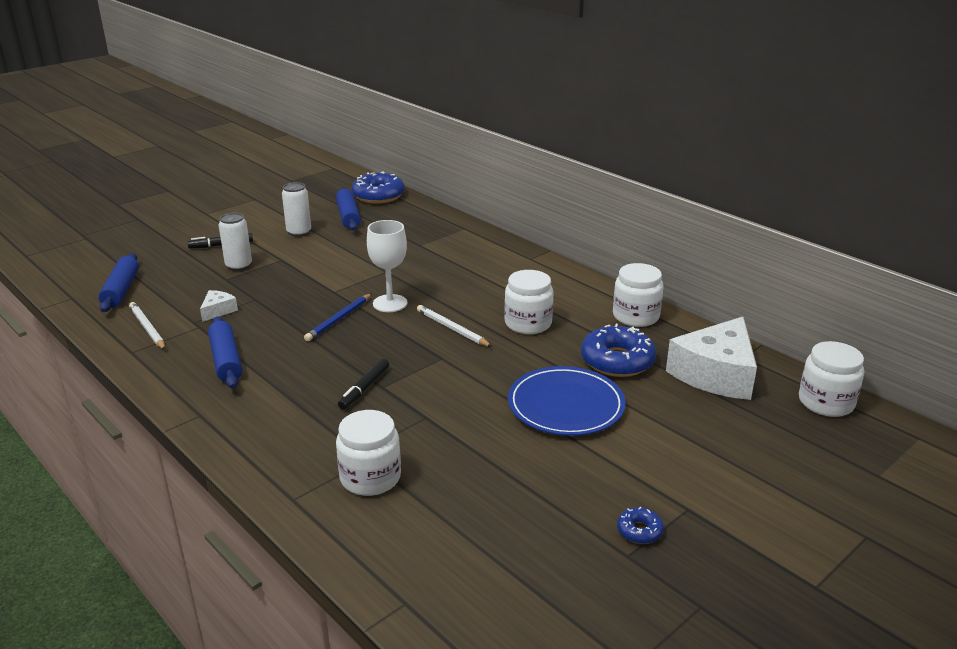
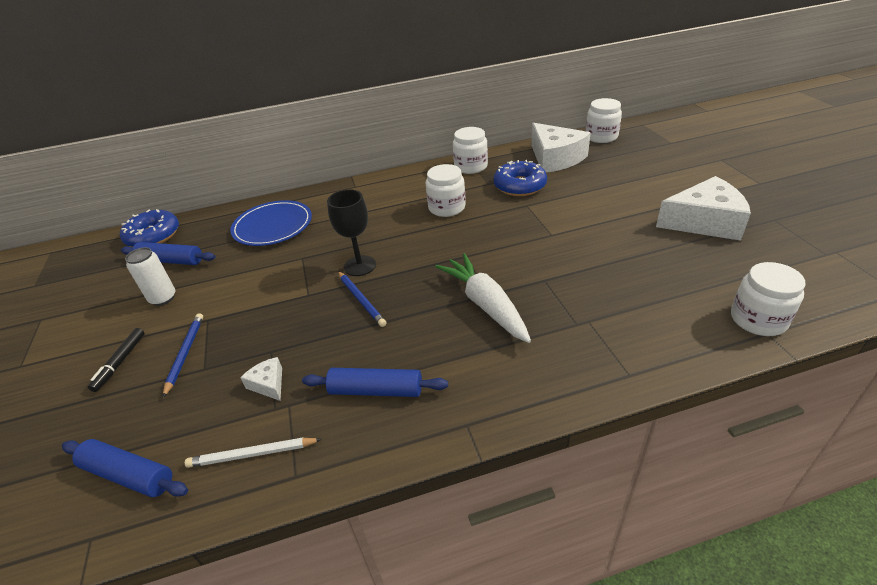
camera: 60 degrees left, 10 degrees up
(239, 266) = (185, 354): white can -> blue pencil
(364, 388) = (485, 304): black marker -> white carrot
(370, 477) = (614, 324): white jar -> white jar (758, 319)
(390, 303) = (360, 266): white goblet -> black goblet
(452, 329) = (427, 242): white pencil -> none
(565, 405) = (561, 216): blue plate -> blue plate (273, 226)
(639, 531) = (704, 222): blue donut -> white cheese

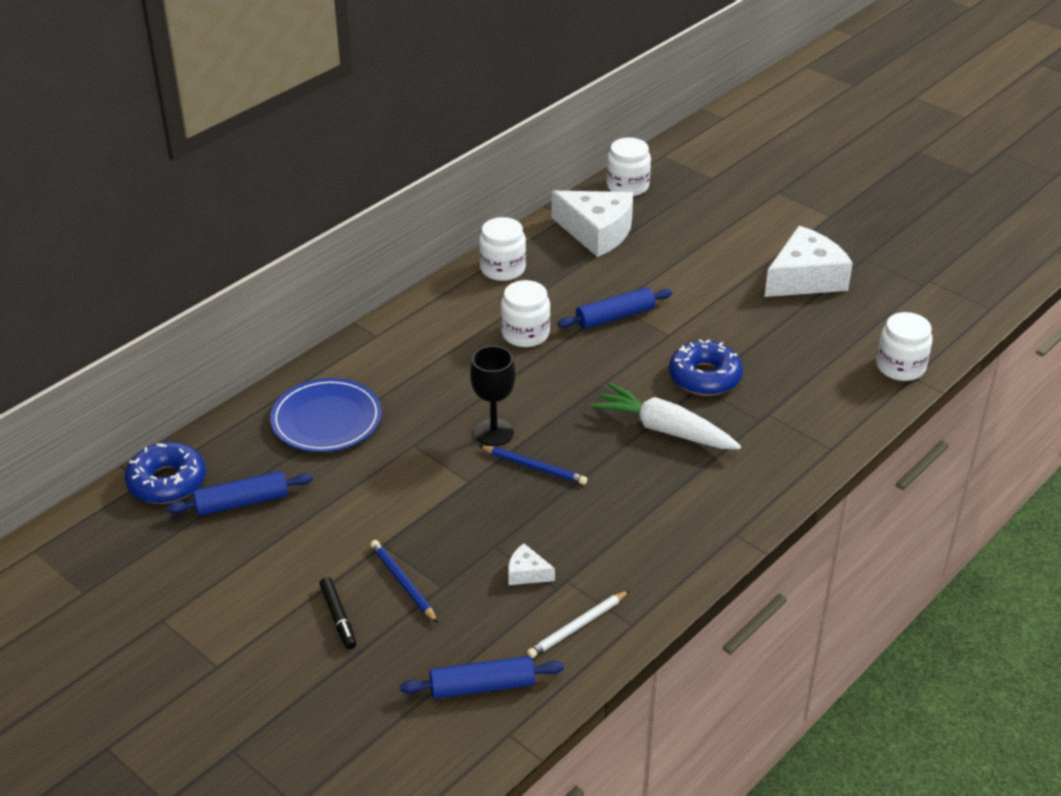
camera: 35 degrees left, 0 degrees up
(163, 298) = (295, 544): white can -> none
(376, 390) = (634, 539): blue rolling pin -> blue rolling pin (615, 317)
(519, 186) = (586, 282): blue donut -> blue donut (705, 377)

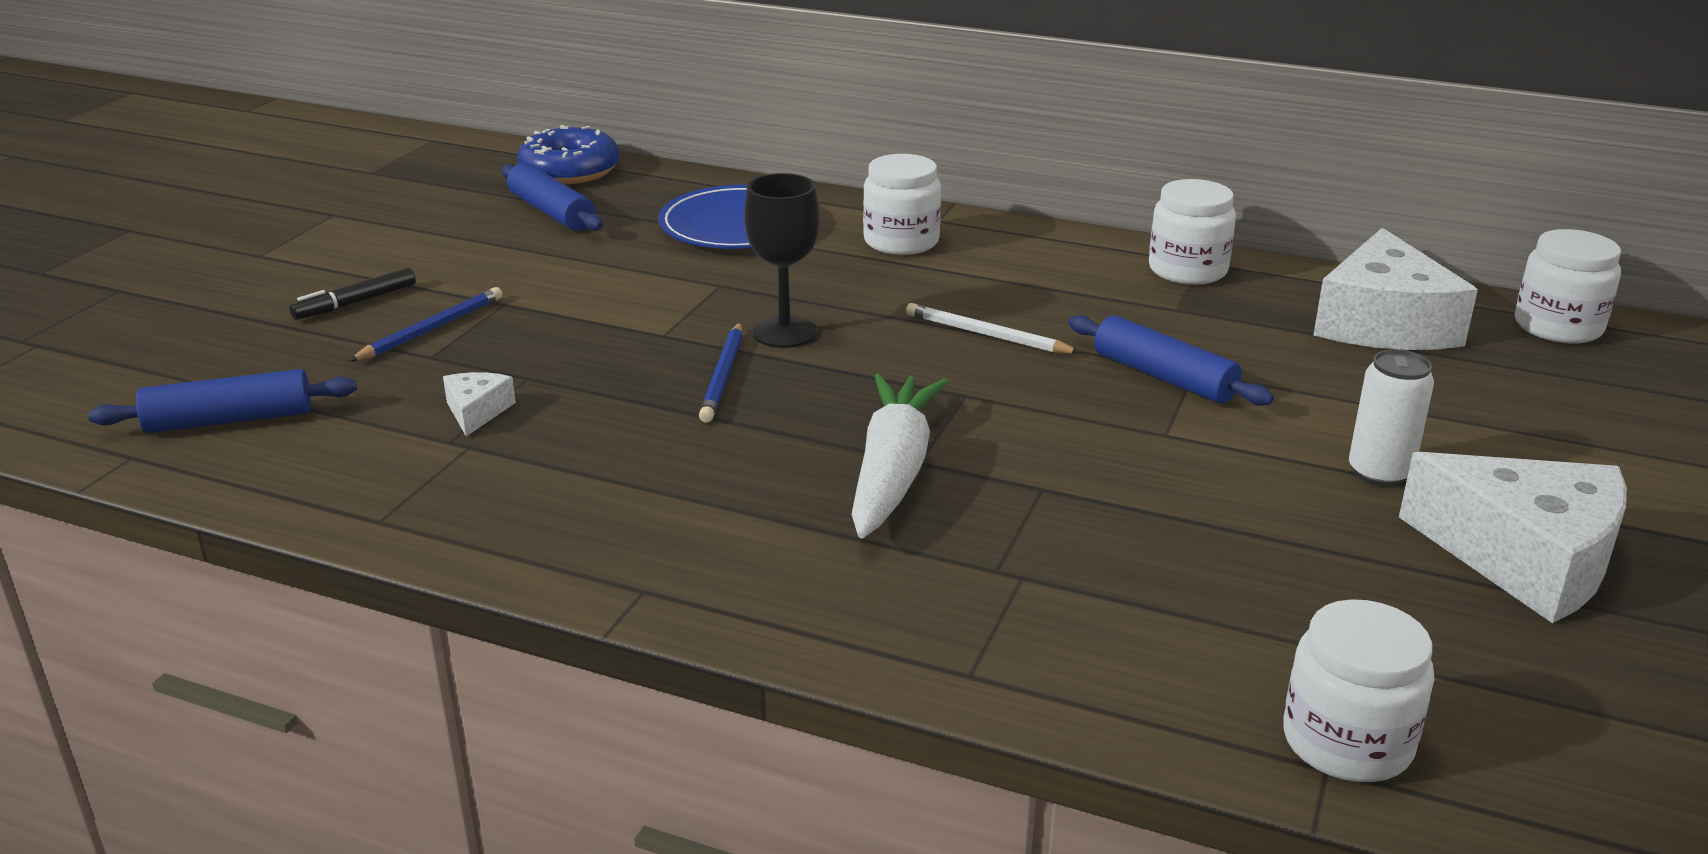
camera: 70 degrees right, 10 degrees down
(482, 686) = (230, 420): blue rolling pin -> blue rolling pin turned 75 degrees counterclockwise
(525, 334) = (1042, 314): white jar -> white jar (901, 241)
(578, 626) = (366, 473): white pencil -> white pencil (987, 335)
(705, 377) = (1075, 489): blue donut -> none
(729, 288) = (1379, 473): none -> white can

